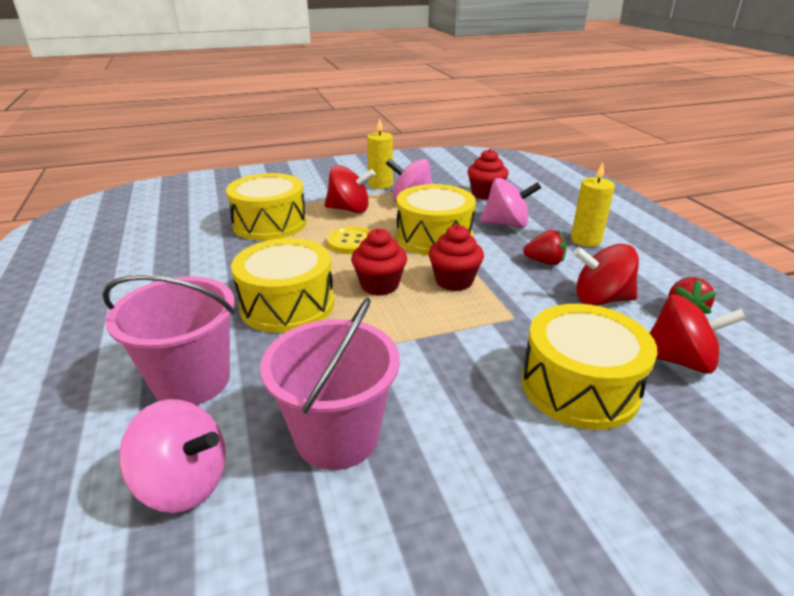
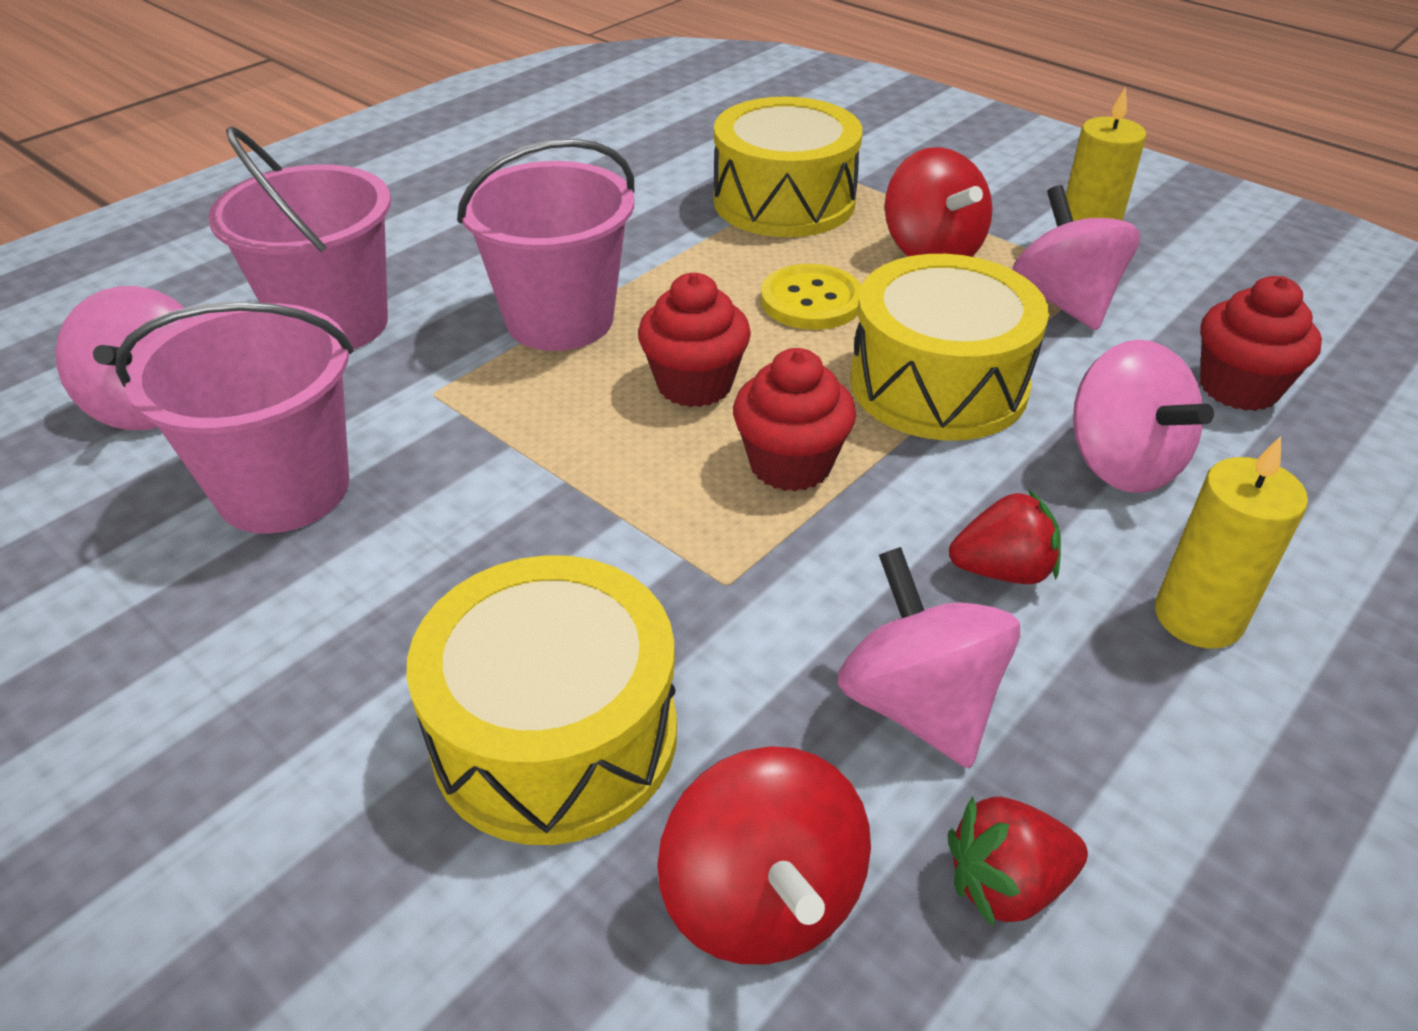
camera: 60 degrees right, 10 degrees up
(287, 304) = (559, 320): yellow drum -> pink bucket
(545, 262) = (1002, 570): red strawberry -> red strawberry turned 75 degrees counterclockwise
(601, 299) = (919, 704): red spinning top -> pink spinning top

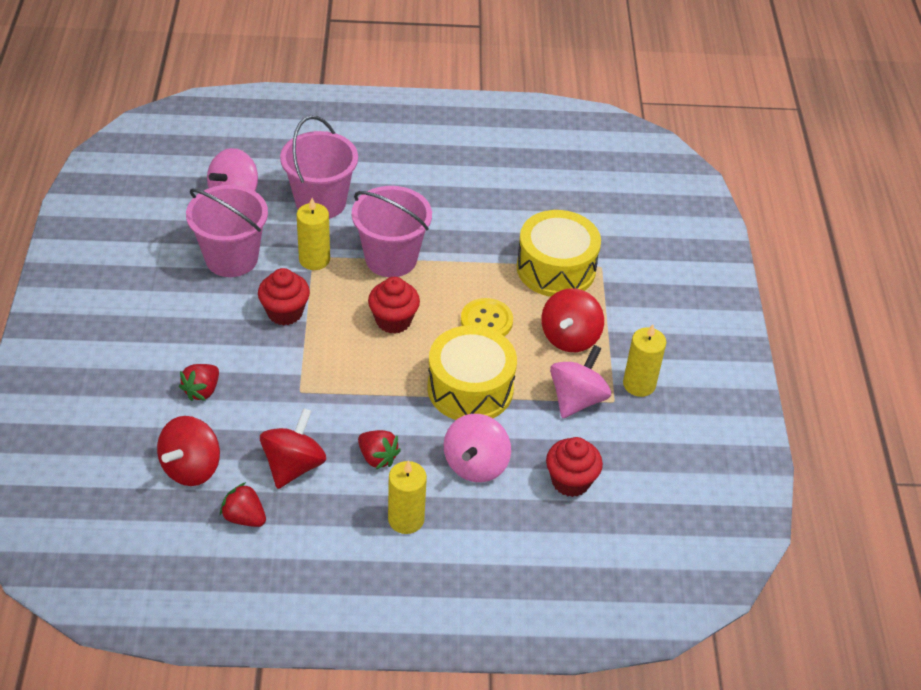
camera: 45 degrees right, 5 degrees up
(441, 395) = (314, 259): none -> yellow candle
(555, 735) = (202, 391): yellow drum -> red strawberry
(790, 464) = (376, 373): red cupcake -> red cupcake (285, 312)
(919, 704) = (293, 466): pink spinning top -> red spinning top

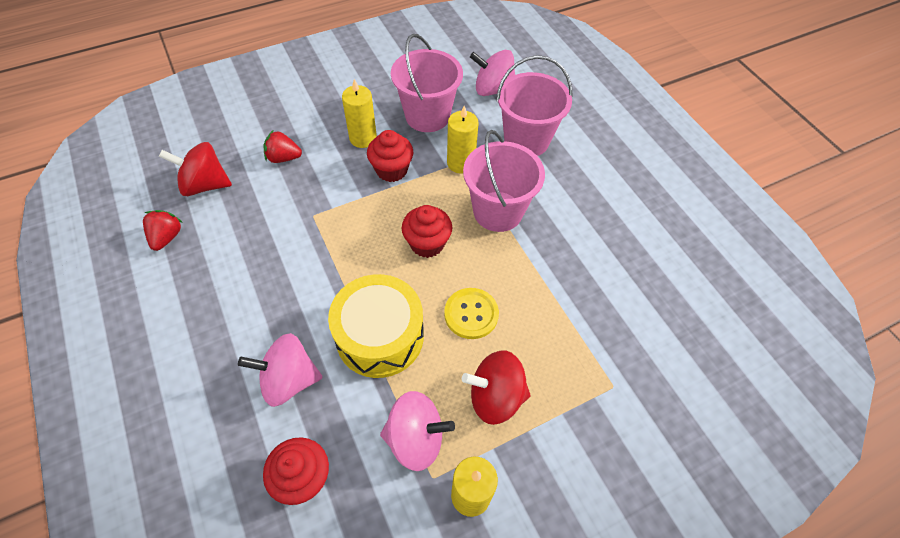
camera: 65 degrees right, 10 degrees up
(293, 466) = (232, 245): red spinning top -> none
(377, 457) = (264, 299): red strawberry -> none
(406, 519) = (202, 350): yellow candle -> yellow candle (363, 138)
(556, 268) = (580, 345): yellow drum -> none

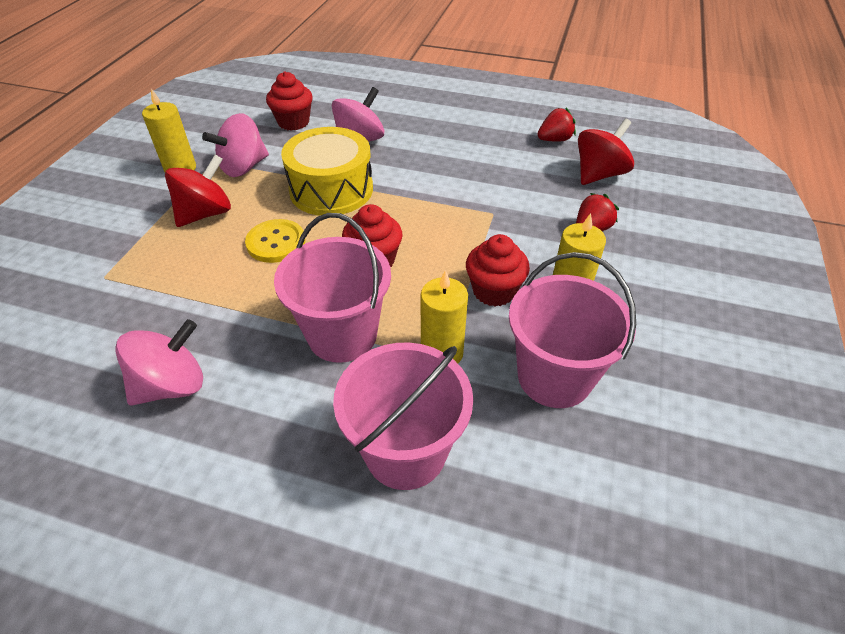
camera: 135 degrees right, 10 degrees down
(167, 237) = (554, 140): red strawberry -> red strawberry turned 75 degrees counterclockwise
(493, 90) = (544, 498): pink spinning top -> pink spinning top (172, 385)

